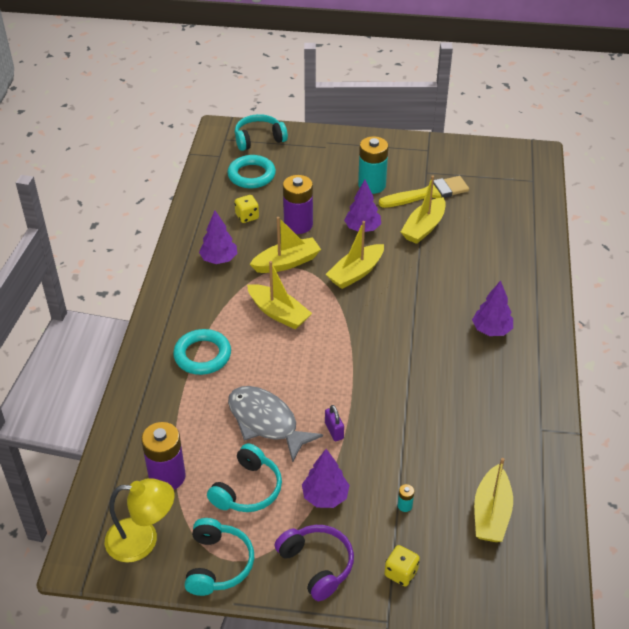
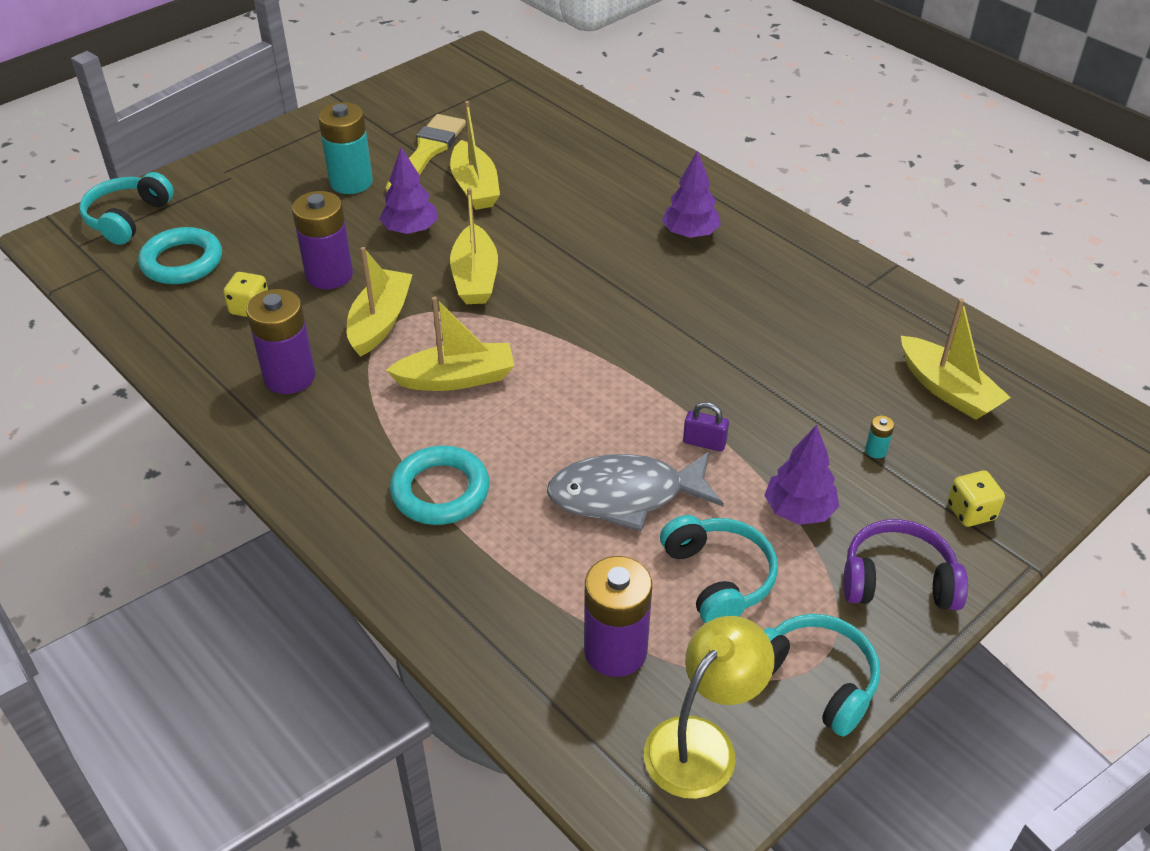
camera: 50 degrees left, 0 degrees up
(219, 259) = (289, 377): purple tree -> purple battery

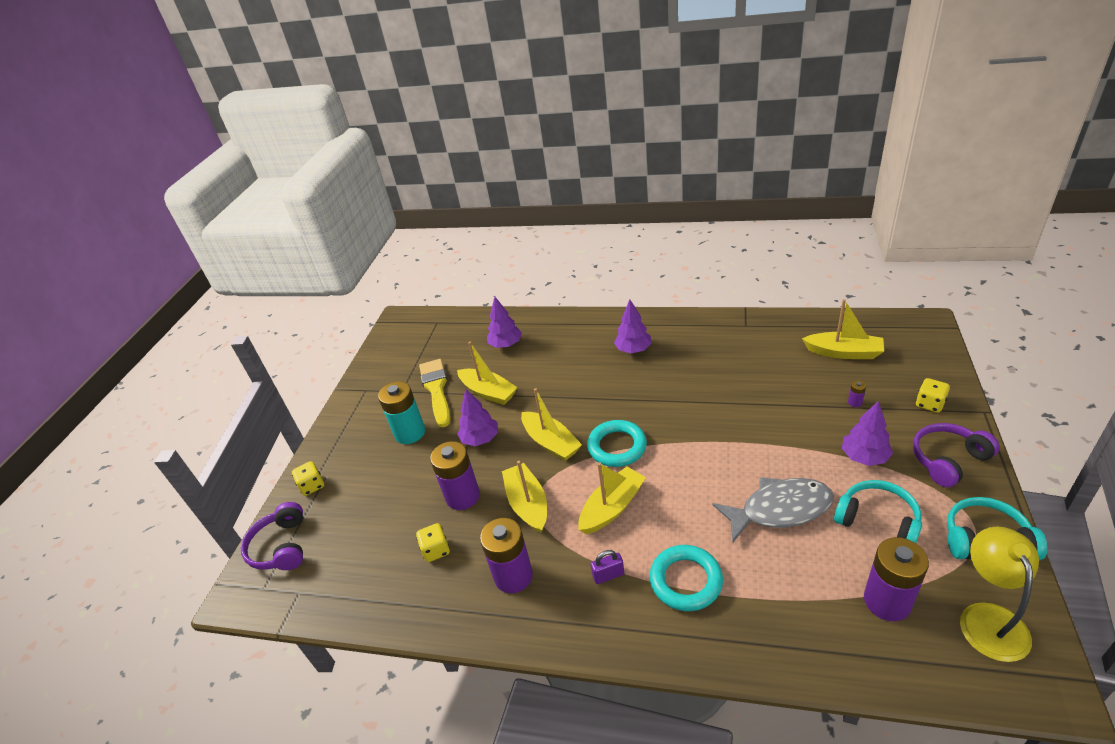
camera: 30 degrees left, 5 degrees down
(128, 218) = (281, 547): turquoise headphones -> purple headphones
(182, 262) = (354, 550): turquoise ring -> turquoise ring (617, 447)
(210, 179) = (312, 486): none -> yellow dice
(555, 146) = (506, 344): none -> purple tree
(625, 495) = (780, 510): grey fish -> grey fish turned 150 degrees counterclockwise
(704, 443) = (779, 453): purple padlock -> purple padlock (608, 575)
(876, 450) = (855, 402): turquoise battery -> purple battery

